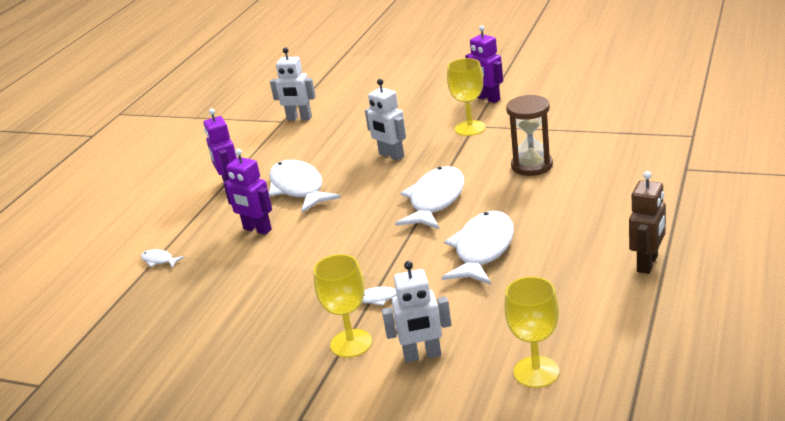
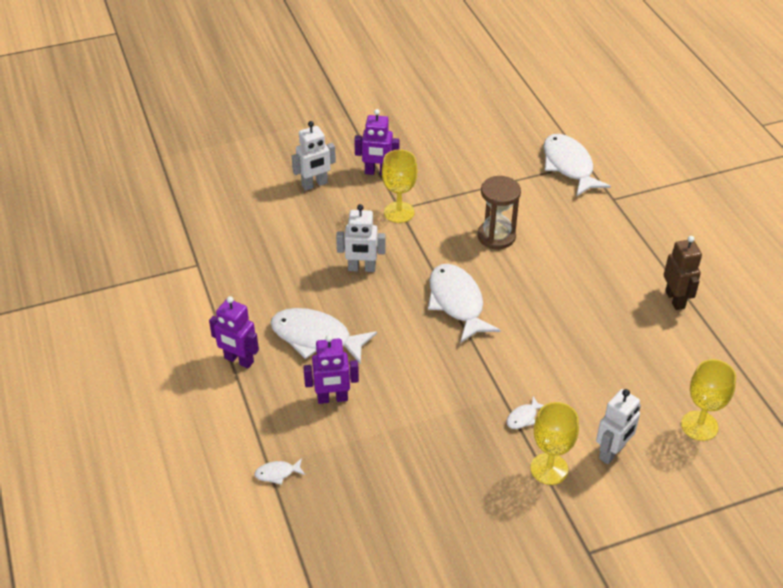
camera: 45 degrees left, 15 degrees up
(299, 118) = (212, 255): white robot -> white robot (315, 184)
(482, 250) = (549, 336): white fish -> white fish (569, 166)

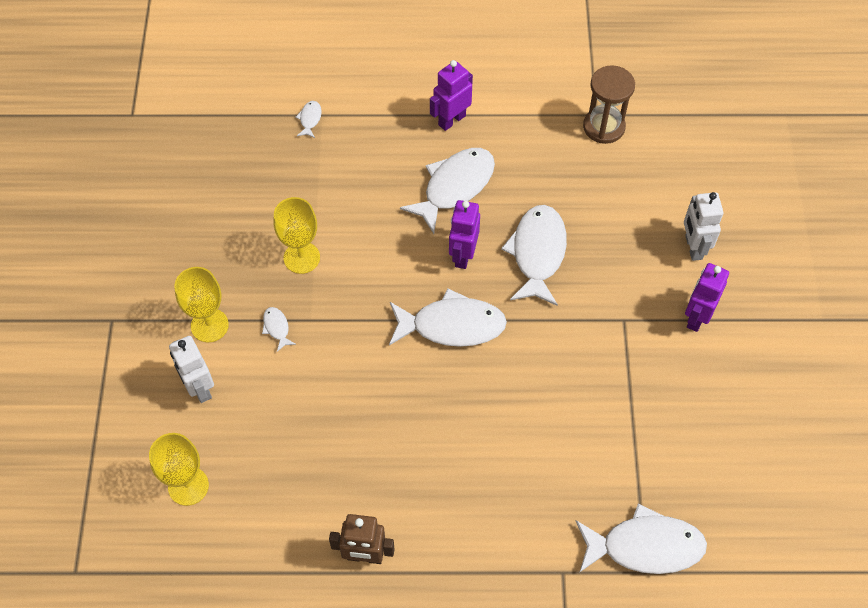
camera: 110 degrees right, 15 degrees up
(332, 398) = (373, 180): purple robot -> purple robot (463, 255)
(361, 268) = (537, 253): white robot -> white fish
(399, 212) = (617, 317): yellow goblet -> yellow goblet (301, 258)
(496, 236) = (541, 404): brown hourglass -> brown hourglass (604, 127)

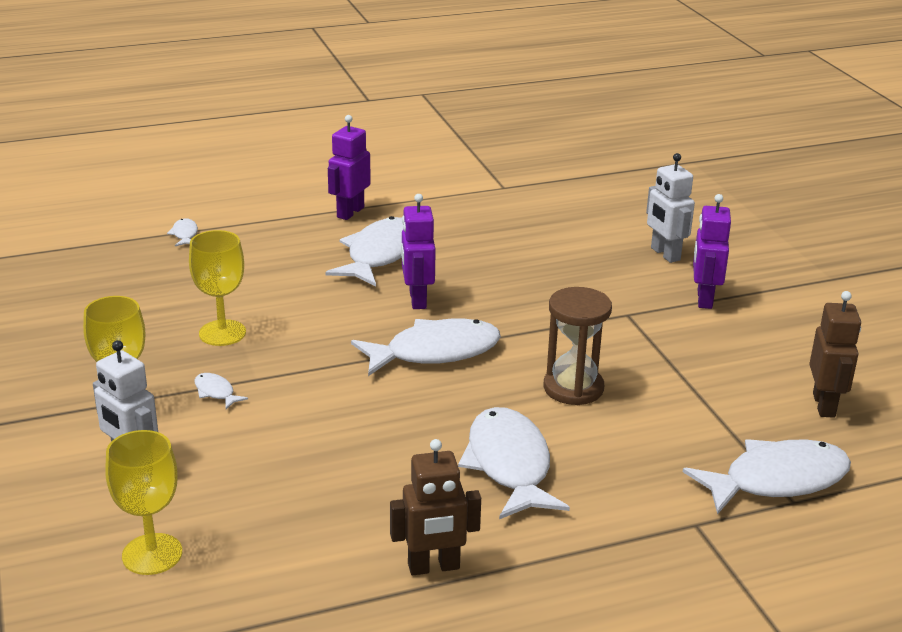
camera: 20 degrees left, 30 degrees down
(537, 253) = (501, 284): white fish -> white fish (509, 465)
(604, 127) = (517, 193): brown hourglass -> brown hourglass (573, 388)
(727, 475) = (824, 405): none -> brown robot

